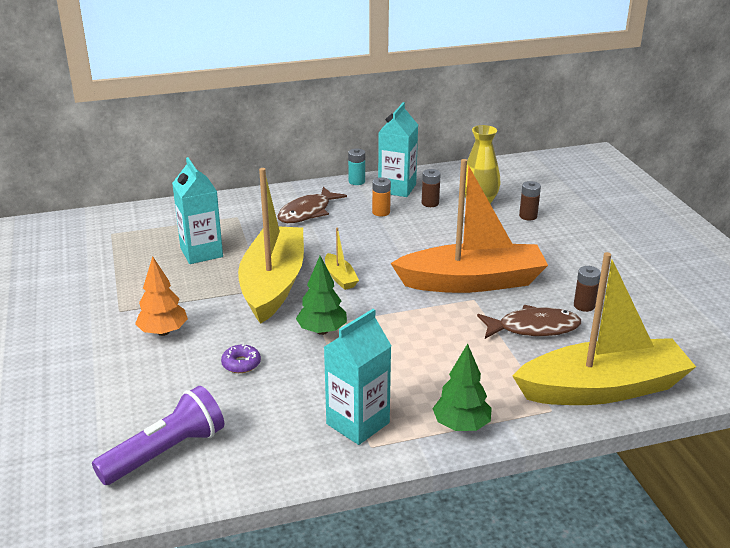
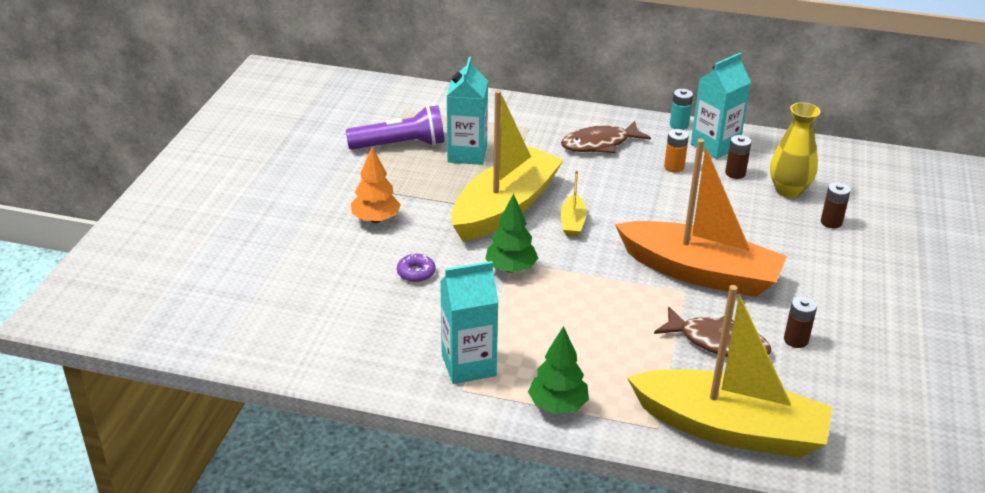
camera: 30 degrees right, 5 degrees up
(166, 452) = (298, 325): purple flashlight -> purple flashlight (401, 145)

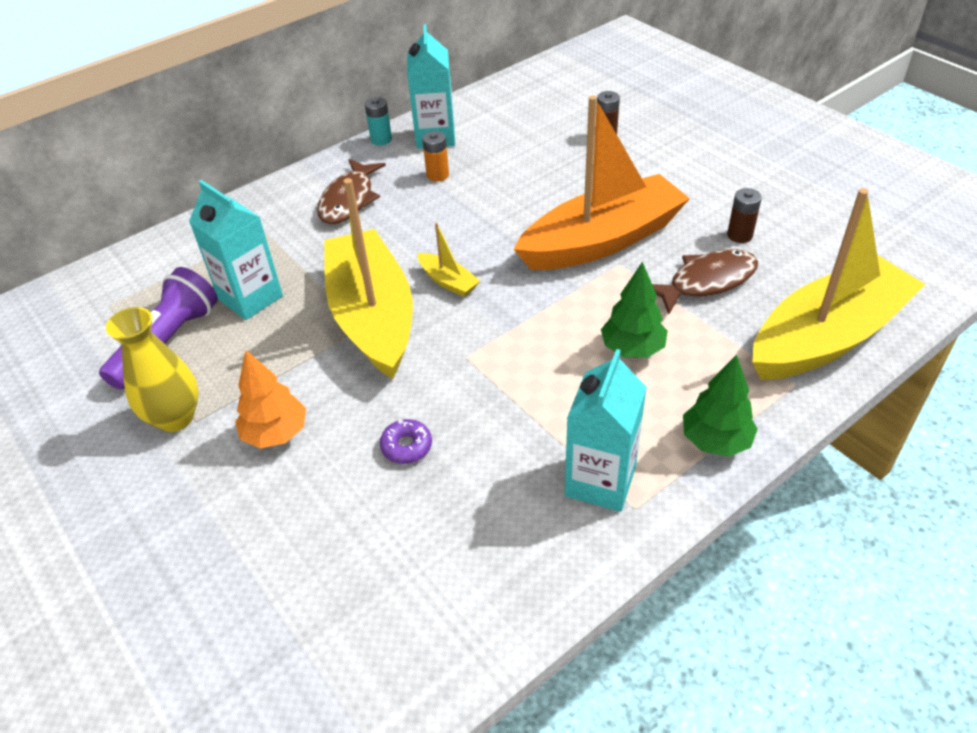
camera: 50 degrees left, 10 degrees up
(511, 268) = (475, 364): green tree -> green tree (632, 348)
(735, 173) = (486, 147): brown battery -> none
(788, 190) = (542, 132): yellow vase -> yellow vase (175, 418)

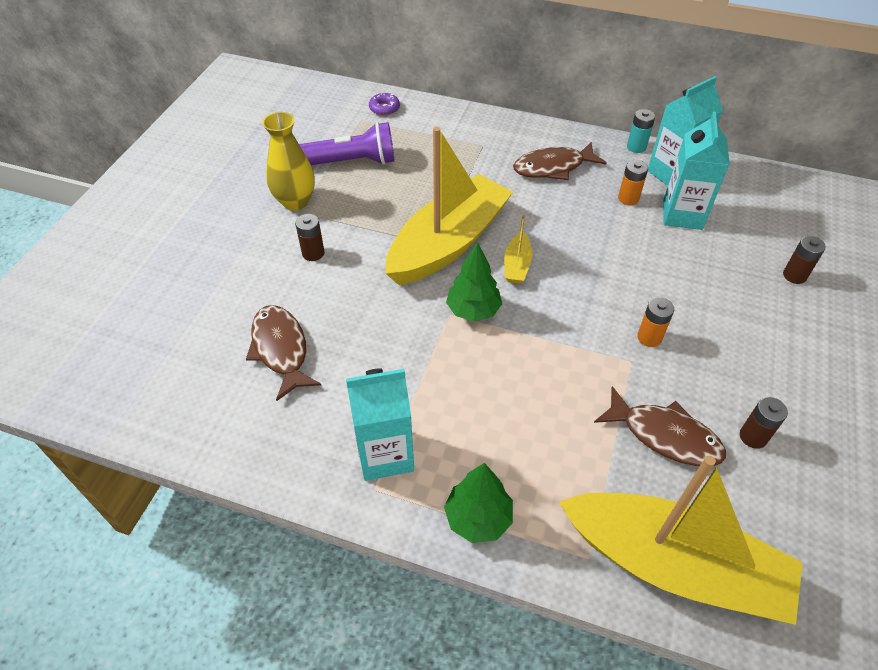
camera: 55 degrees right, 5 degrees up
(250, 298) = (417, 175): turquoise carton -> turquoise carton (682, 215)
(276, 433) = (313, 253): orange tree -> brown battery
(393, 520) = (281, 349): none -> brown fish
(406, 446) = (345, 324): purple donut -> purple donut (384, 108)
(602, 240) = (649, 337): orange boat -> orange battery
(632, 348) = (538, 415): green tree -> green tree (473, 310)

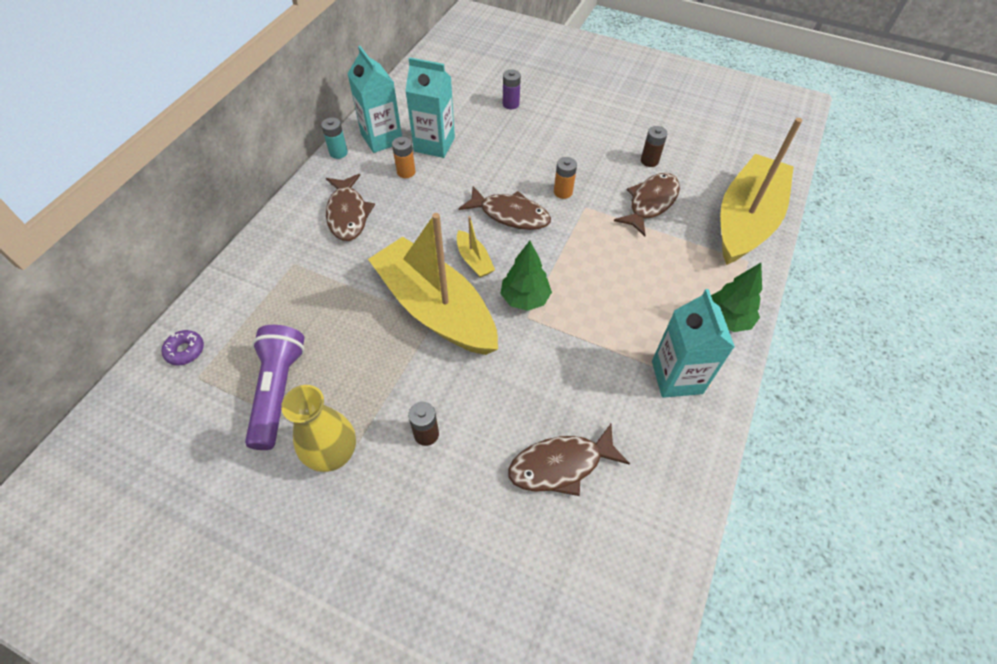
camera: 85 degrees left, 5 degrees up
(517, 265) = (474, 260): yellow boat -> yellow boat turned 45 degrees clockwise
(593, 290) = (510, 214): none -> brown fish
(794, 275) = (510, 104): brown battery -> purple battery

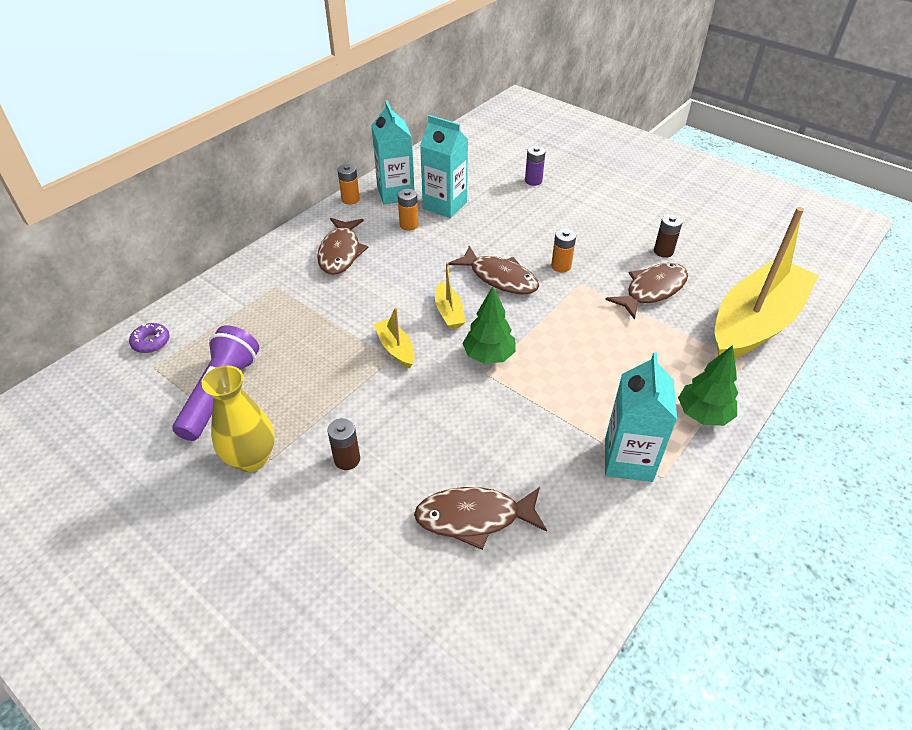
camera: 15 degrees right, 10 degrees down
(338, 153) = (350, 199): turquoise battery -> orange battery
(435, 308) = (396, 348): yellow boat -> yellow boat, size x0.40

